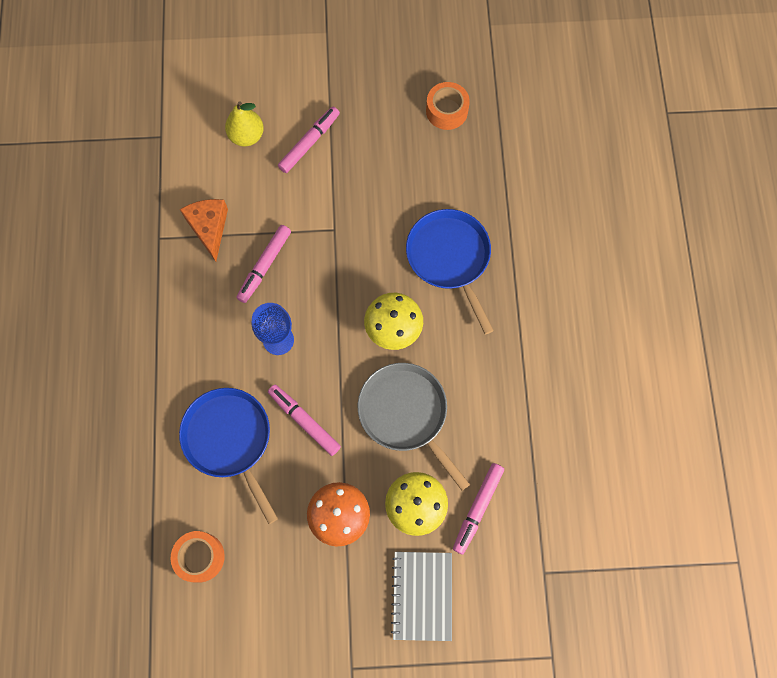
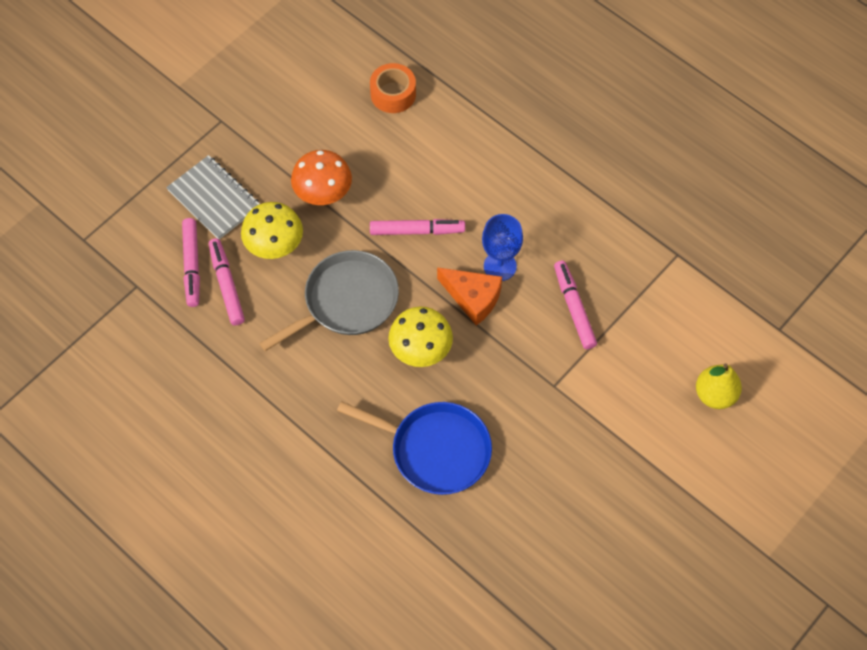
camera: 135 degrees right, 10 degrees down
(209, 228) = (650, 296): orange cheese -> orange cheese (473, 298)
(229, 439) = (456, 174): blue pan -> none
(309, 143) = (658, 438): pink marker -> pink marker (192, 265)
(406, 413) = (347, 301): grey pan -> grey pan turned 45 degrees counterclockwise
(446, 111) = (578, 583): orange tape -> none

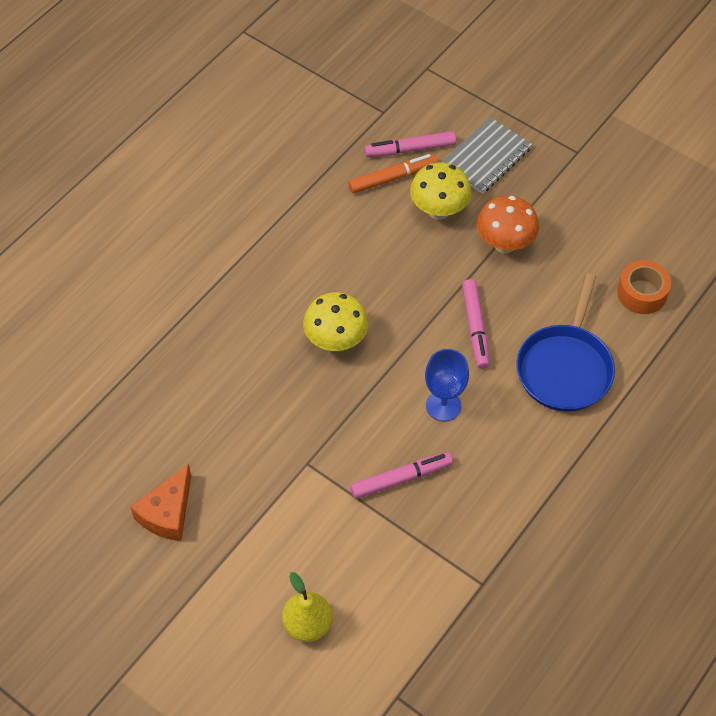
camera: 85 degrees right, 5 degrees down
(227, 285) = (392, 178): pink marker -> orange marker
(347, 301) = (386, 274): grey pan -> none
(435, 450) = (230, 361): blue pan -> blue pan (565, 368)
(473, 298) = (402, 383): orange cheese -> orange cheese (167, 513)

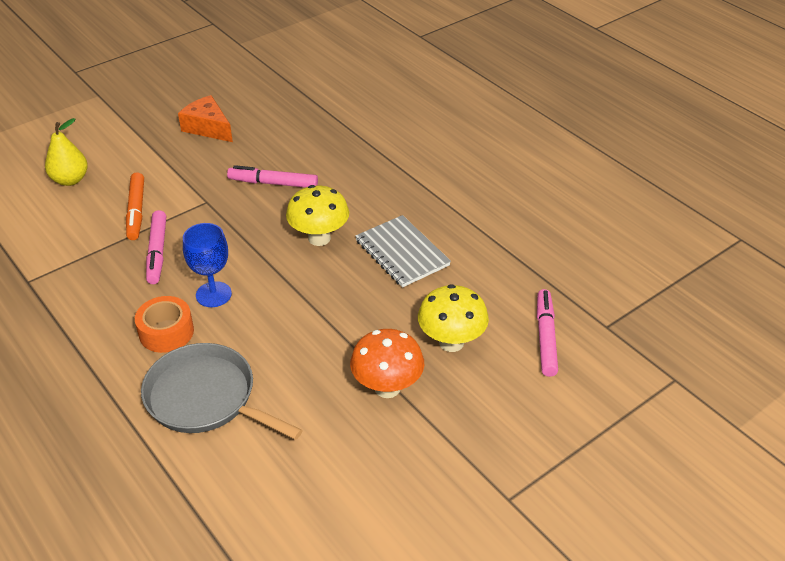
camera: 105 degrees right, 15 degrees down
(392, 178) = (507, 315): orange marker -> orange marker (136, 211)
(475, 327) = (289, 337): pink marker -> pink marker (273, 183)
(486, 157) = (520, 402): grey notebook -> grey notebook (402, 253)
(565, 368) = (205, 398): blue pan -> grey pan
(642, 293) = (267, 501): orange tape -> orange tape (166, 332)

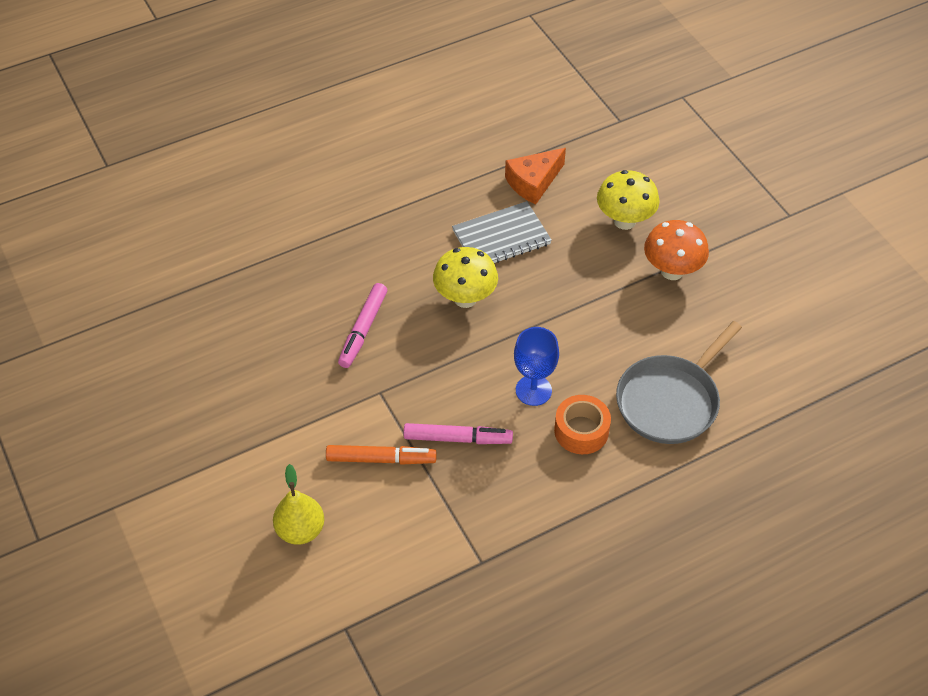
camera: 80 degrees left, 10 degrees up
(208, 128) = (233, 386): orange cheese -> orange cheese (533, 182)
(545, 337) = (627, 160): pink marker -> none

